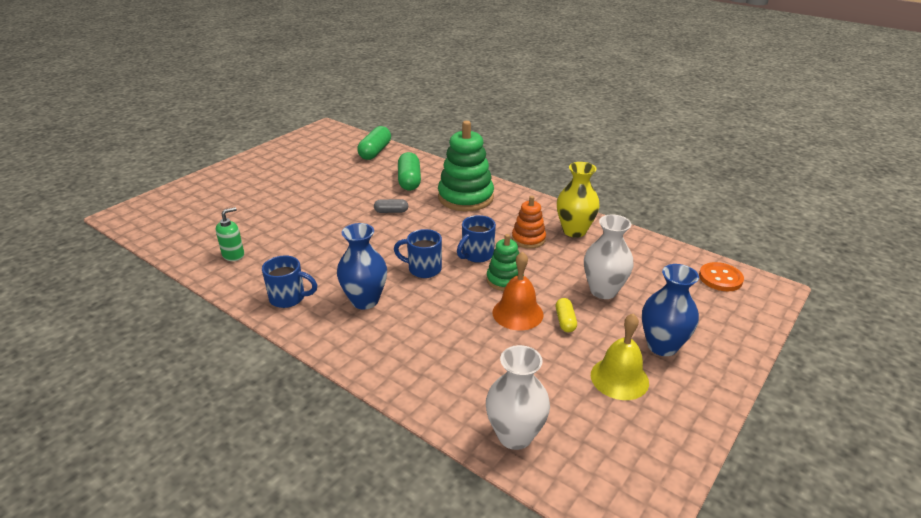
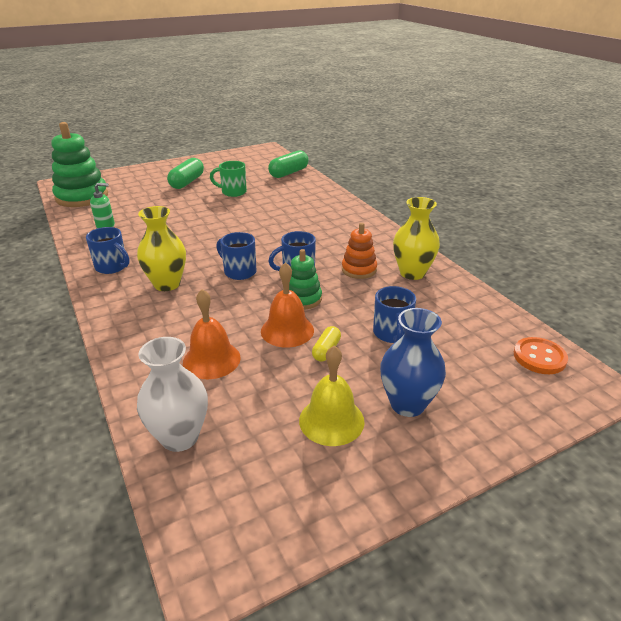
camera: 25 degrees right, 0 degrees up
(337, 185) = (233, 192): none -> green mug
(365, 300) = (167, 284): blue vase -> yellow vase
(391, 211) = (257, 220): grey capsule -> none
(409, 180) = (296, 200): green capsule -> green capsule (187, 182)
(465, 197) = (333, 223): green stacking toy -> green stacking toy (82, 197)
(477, 360) = (211, 359): none -> orange bell
(603, 291) = (392, 334): white vase -> blue mug

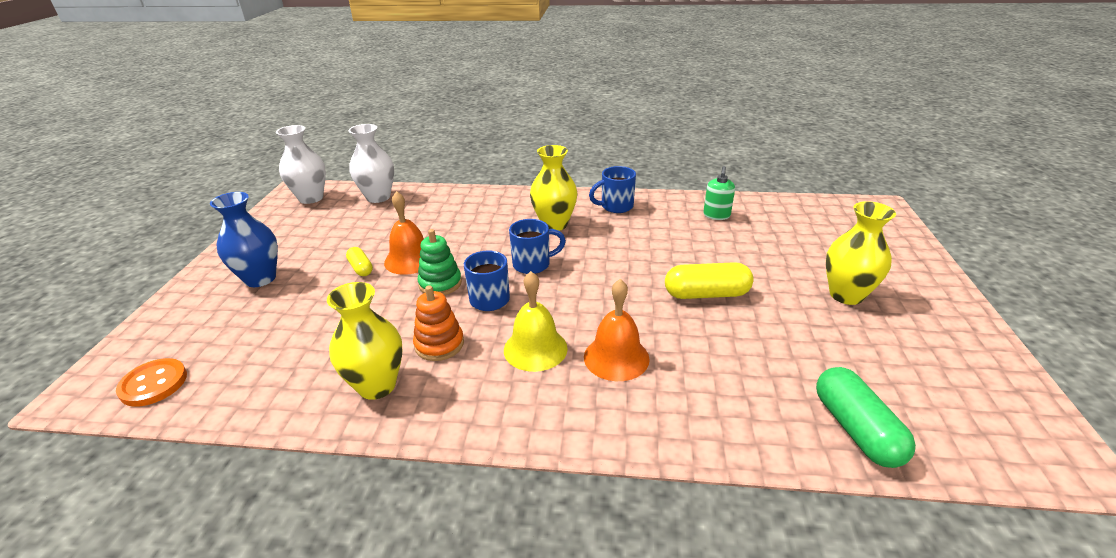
camera: 125 degrees right, 0 degrees up
(82, 197) = (820, 213): green stacking toy -> none
(187, 182) = (846, 295): green capsule -> yellow vase
(211, 359) = (426, 220): orange bell -> orange bell (616, 357)
(219, 211) = (706, 294): none -> yellow capsule
(227, 517) = (311, 198): none -> white vase
(233, 192) = (777, 326): green mug -> none
(331, 420) = (304, 244): yellow bell -> yellow bell (535, 349)
(392, 334) = (323, 310): blue mug -> none

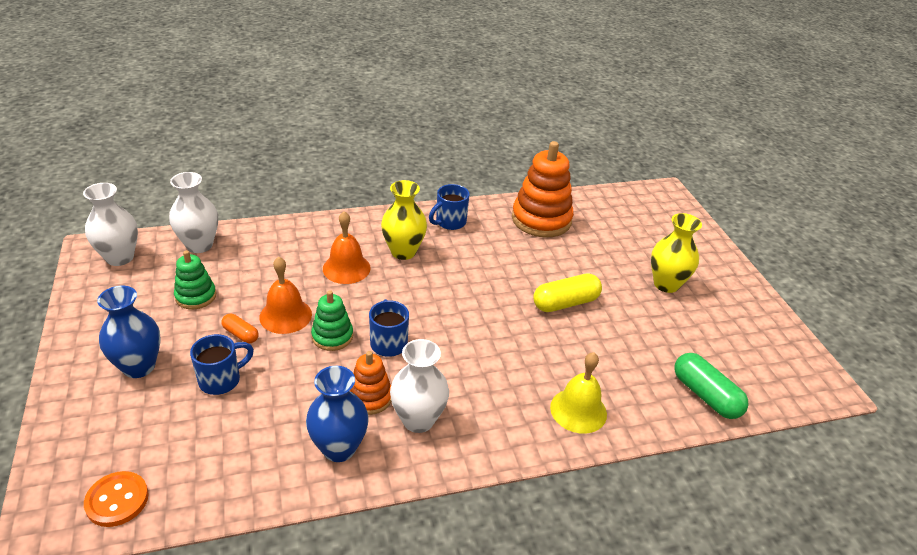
camera: 25 degrees left, 5 degrees up
(346, 233) = (196, 296): none -> green stacking toy
(361, 268) = (241, 334): yellow capsule -> orange capsule
(377, 385) = (339, 448): yellow vase -> blue vase
(474, 376) = (418, 420): none -> white vase
(533, 264) = (407, 300): blue mug -> blue mug (221, 380)
(535, 349) = (454, 383): yellow bell -> yellow bell (578, 410)
(616, 357) = (522, 376): orange bell -> orange bell (346, 268)
(716, 215) = (541, 220): green soap dispenser -> orange stacking toy

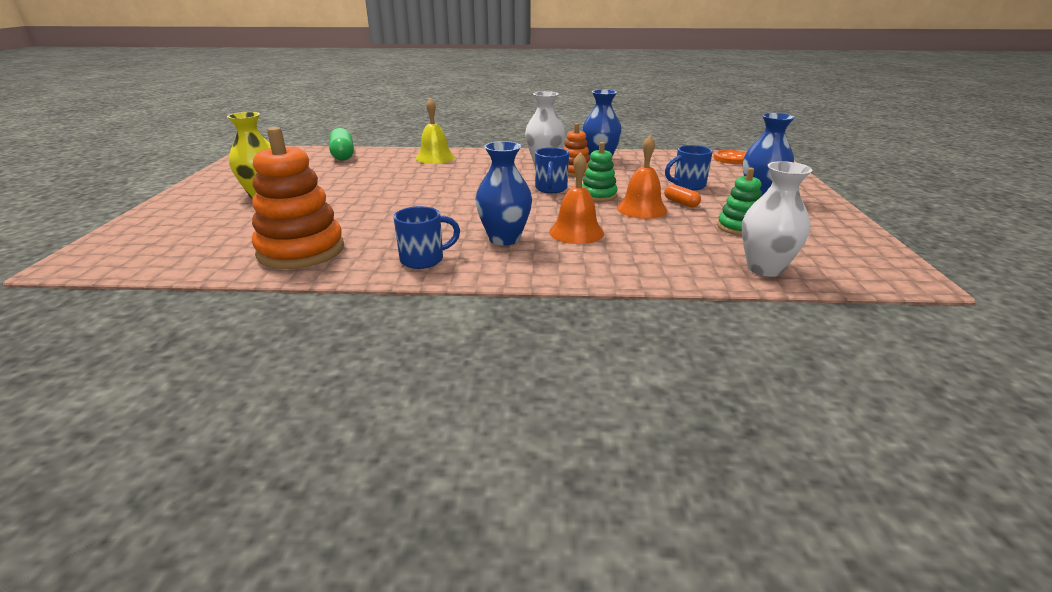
camera: 160 degrees left, 10 degrees down
(120, 257) = (861, 266): white vase -> none
(403, 252) = (504, 239): yellow vase -> blue vase
(565, 303) = (375, 193): yellow capsule -> none

